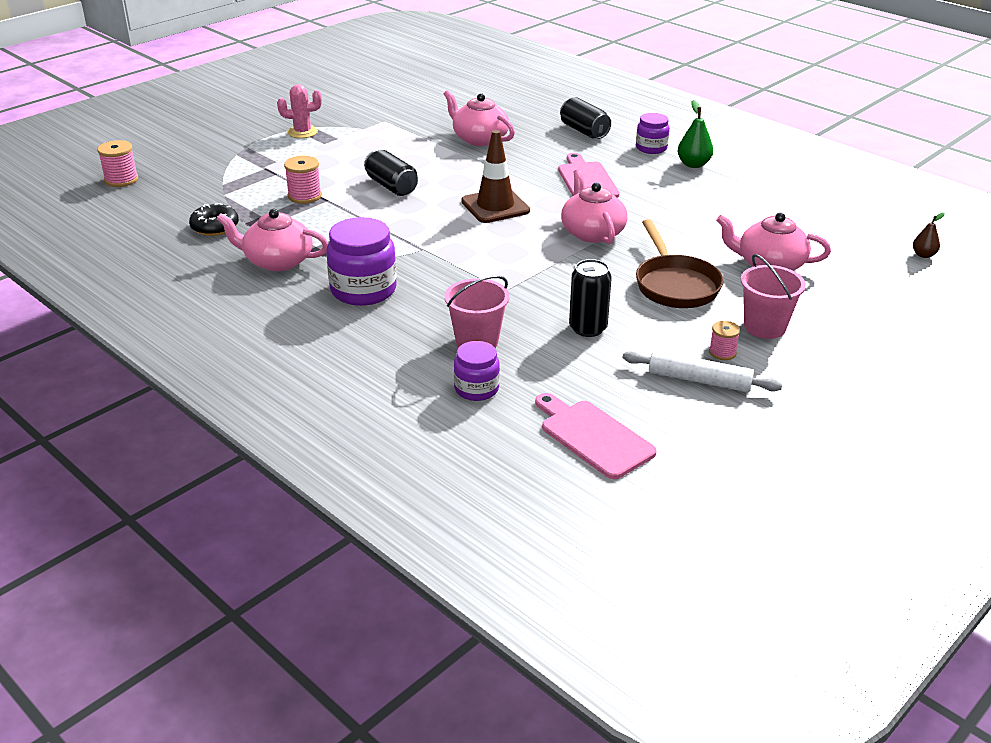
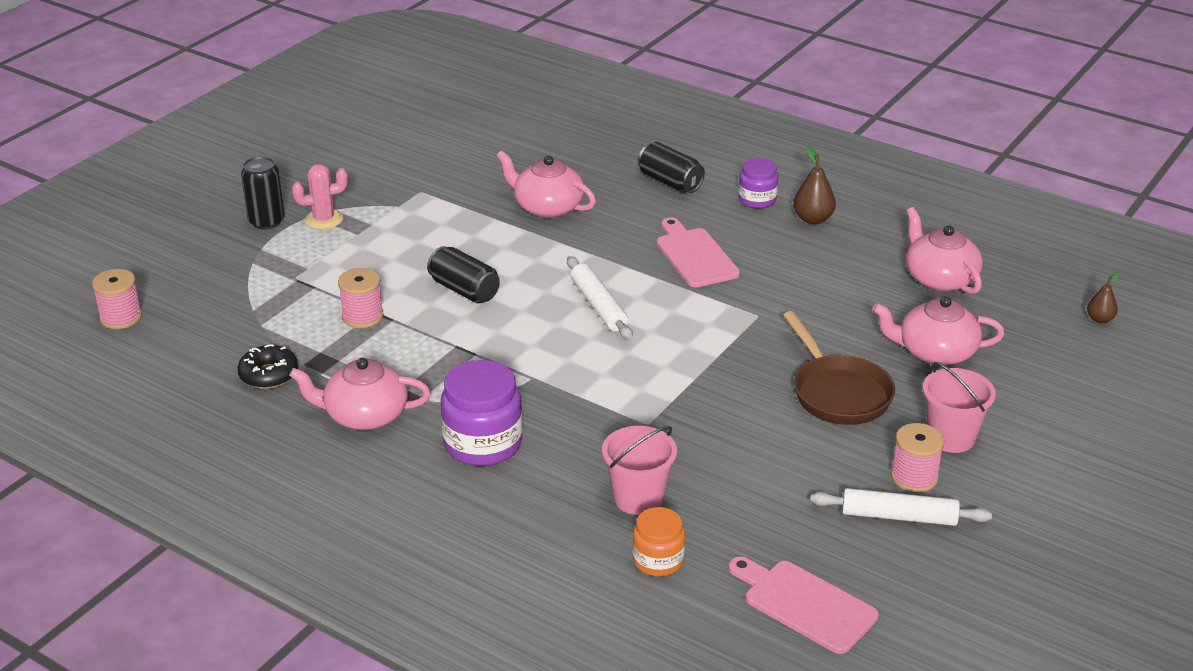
camera: 10 degrees left, 0 degrees up
(476, 389) = (658, 560): purple jar -> orange jar
(495, 206) = (598, 306): brown traffic cone -> white rolling pin
(588, 328) = (757, 464): black can -> black can (266, 221)
(592, 232) = (723, 331): pink teapot -> pink teapot (939, 278)
(693, 164) = (813, 219): green pear -> brown pear
(722, 352) = (914, 477): pink spool -> pink spool, size x1.53

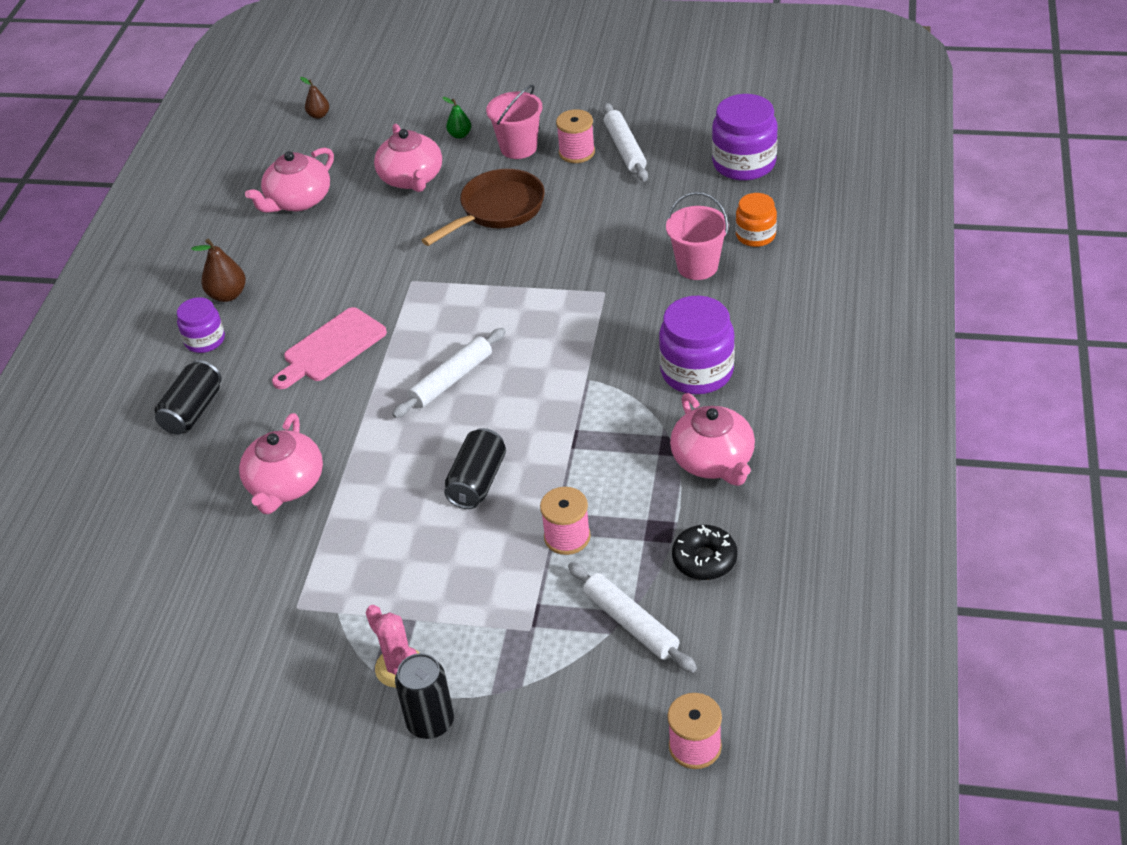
camera: 110 degrees left, 10 degrees up
(250, 322) = (631, 623): none -> white rolling pin
(804, 604) = (744, 163): pink cutting board -> purple jar
(1003, 403) = (460, 135): none -> green pear

